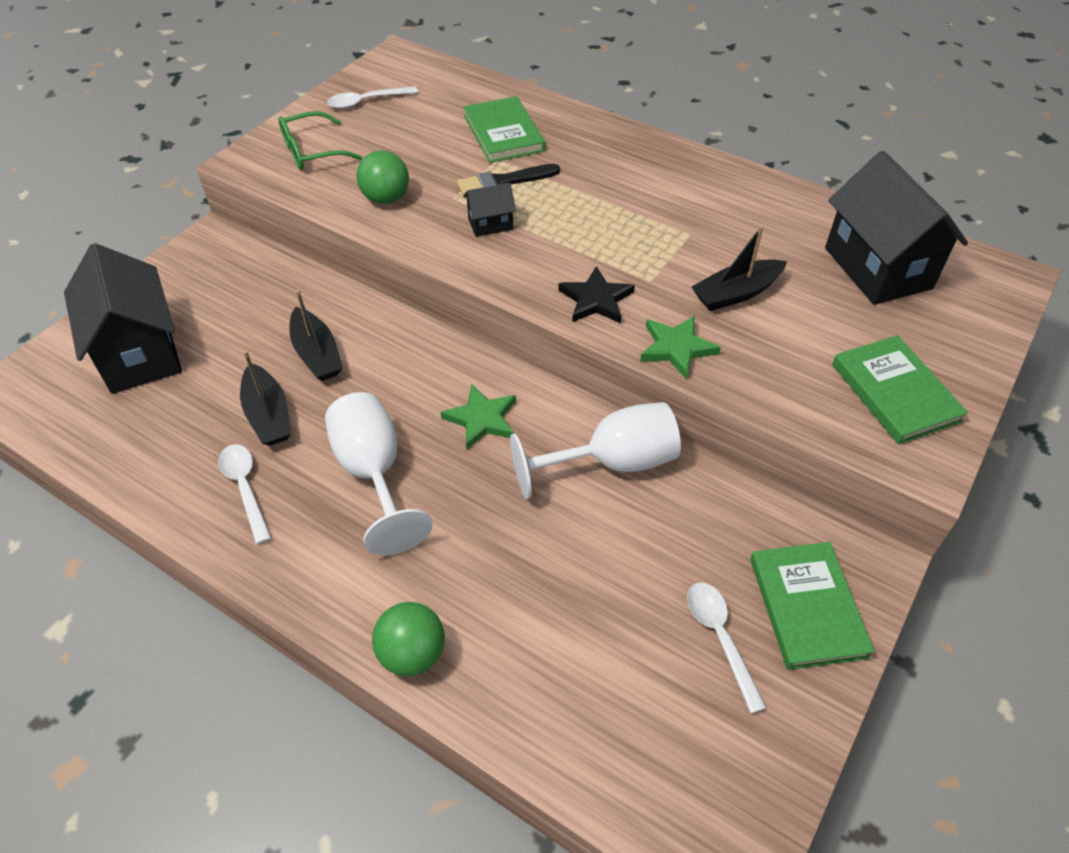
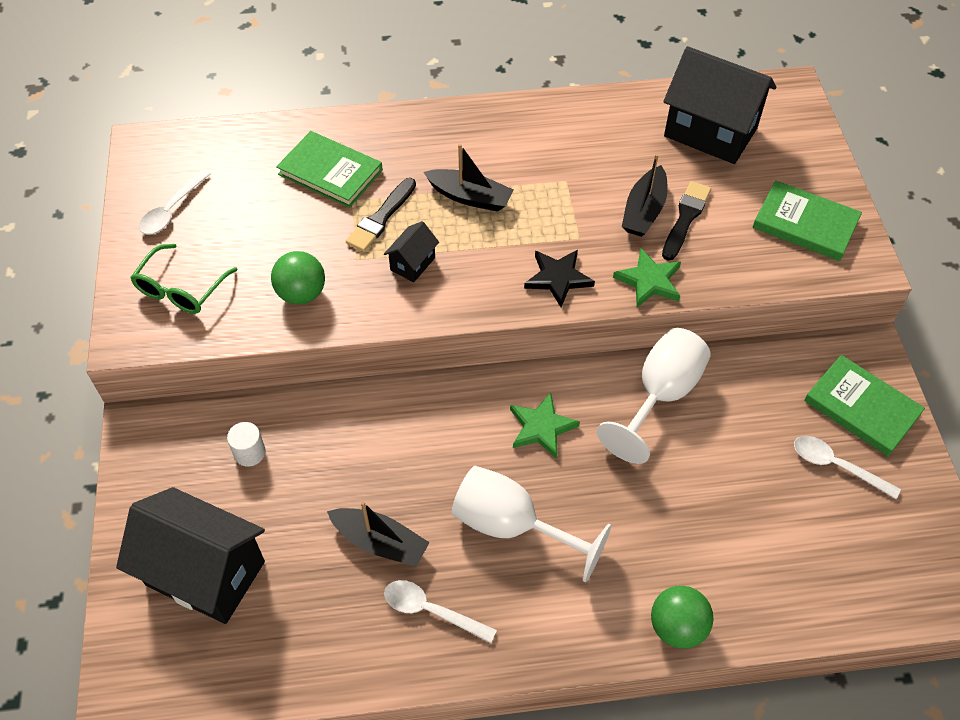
camera: 40 degrees left, 5 degrees up
(257, 297) = (249, 453): none -> white cylinder
(317, 354) = (360, 465): black boat -> black boat (470, 197)
(770, 320) = (685, 218): none -> black brush

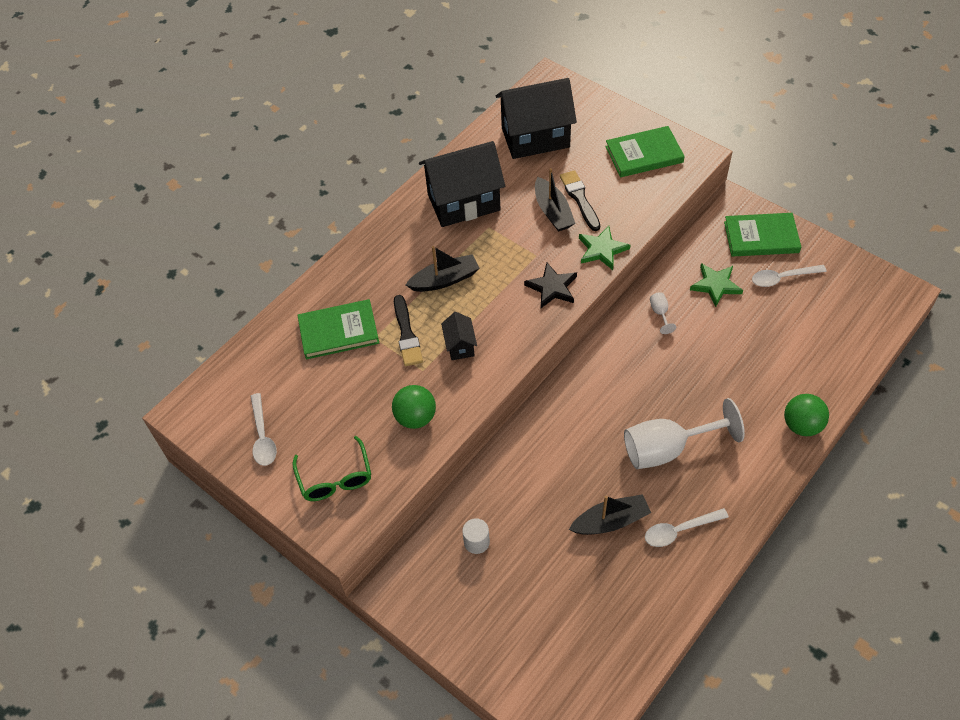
camera: 40 degrees left, 0 degrees up
(205, 573) = (536, 629): black house -> black house (463, 202)
(541, 427) = (620, 383): green star -> green star (715, 285)
(660, 395) = (660, 313): white goblet -> white goblet, size x0.40

